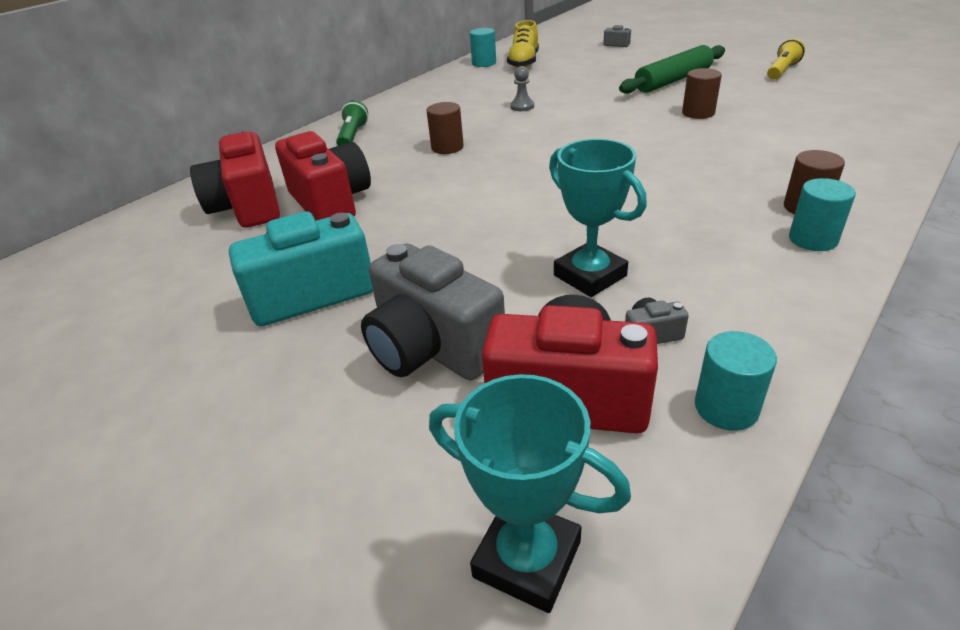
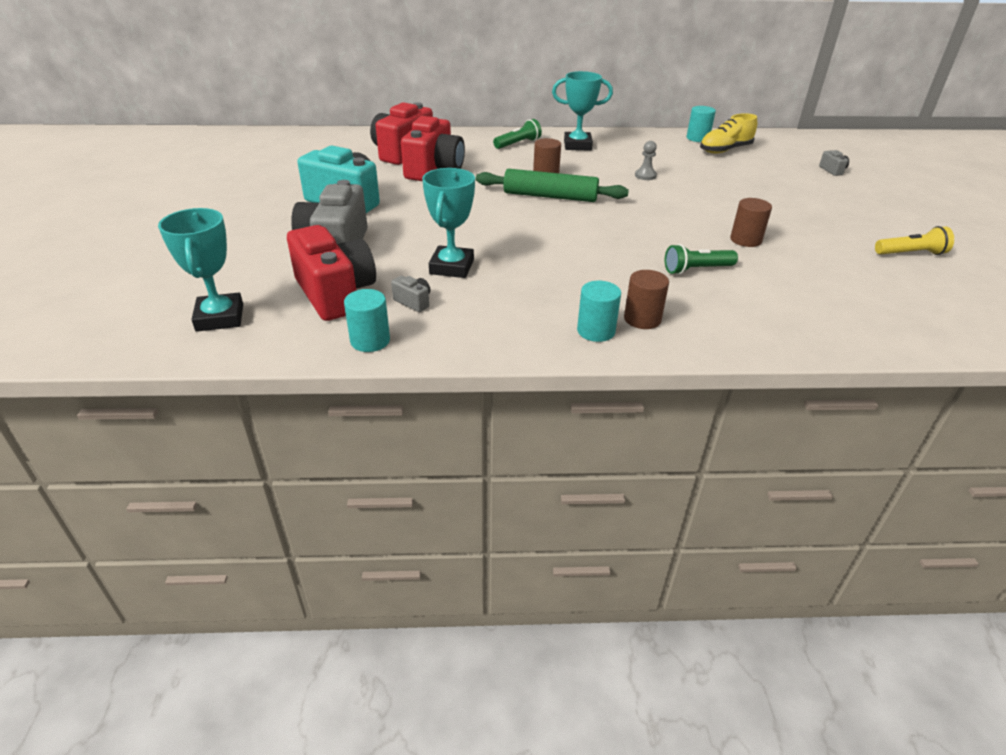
camera: 45 degrees right, 0 degrees up
(409, 111) = (577, 145): none -> turquoise trophy
(673, 80) = (795, 213): green rolling pin -> green rolling pin (550, 196)
(732, 150) = (696, 270): none -> green flashlight

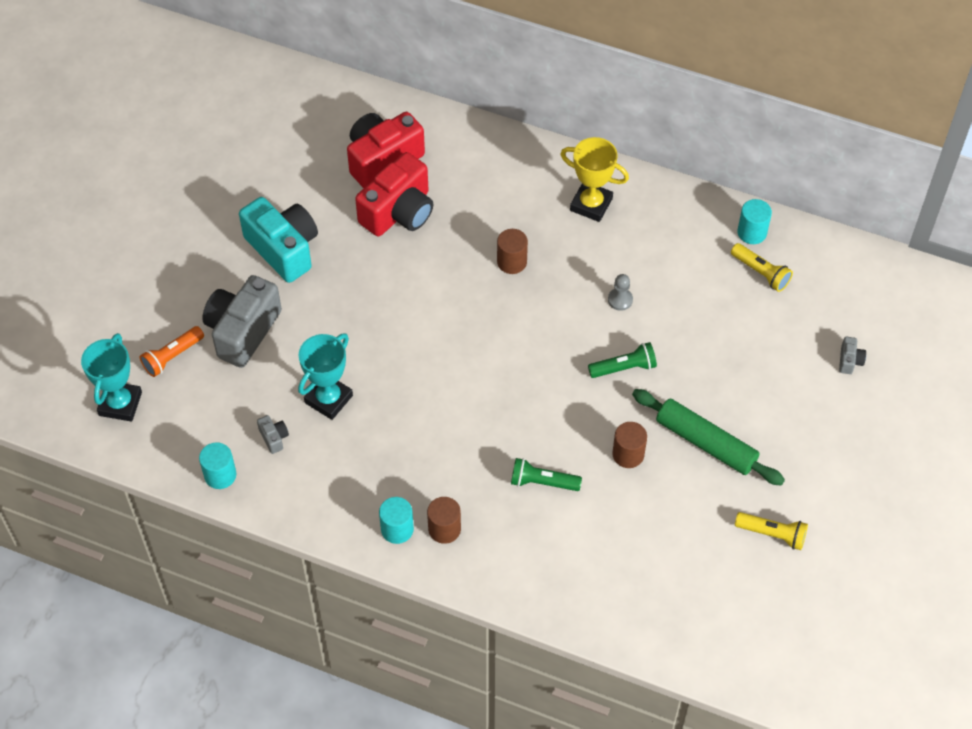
camera: 25 degrees right, 20 degrees up
(267, 275) = (172, 356): none -> orange flashlight
(335, 294) = (217, 404): red camera -> none
(518, 144) = (524, 179): green flashlight -> green flashlight (624, 368)
(550, 196) = (488, 308): green rolling pin -> green rolling pin (705, 443)
(577, 145) = (591, 204): turquoise trophy -> yellow trophy
(725, 150) = (761, 273): yellow shoe -> yellow flashlight

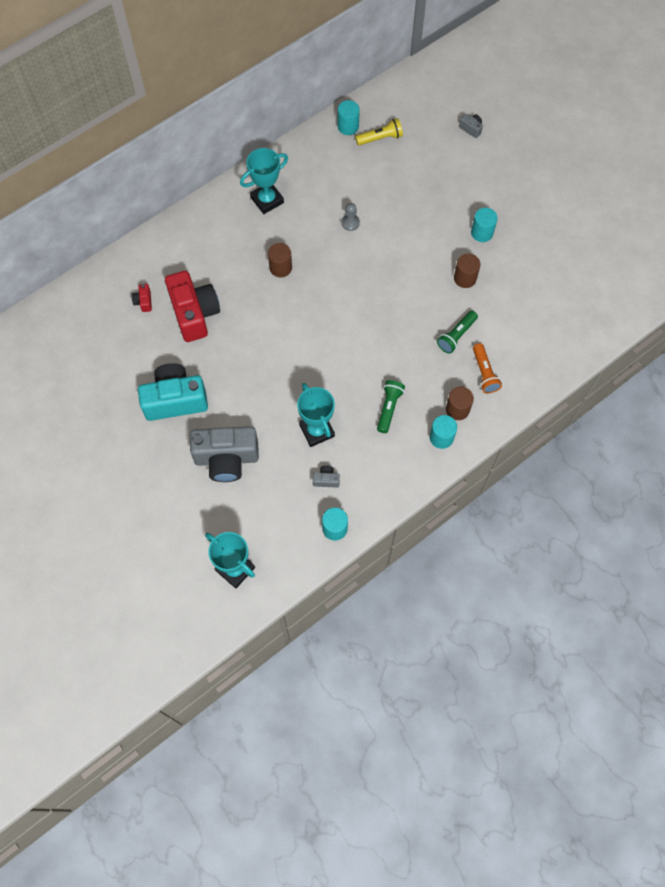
camera: 60 degrees left, 10 degrees up
(172, 356) = (217, 515): orange flashlight -> orange flashlight (484, 373)
(243, 331) = (226, 459): grey camera -> grey camera turned 60 degrees counterclockwise
(383, 159) = (144, 301): red camera -> red camera, size x0.41
(591, 204) = (267, 200): yellow trophy -> turquoise trophy
(624, 368) = (402, 247): green flashlight -> green flashlight (389, 408)
(705, 443) = (482, 233): green rolling pin -> turquoise cylinder
(772, 534) = (564, 233): yellow flashlight -> none

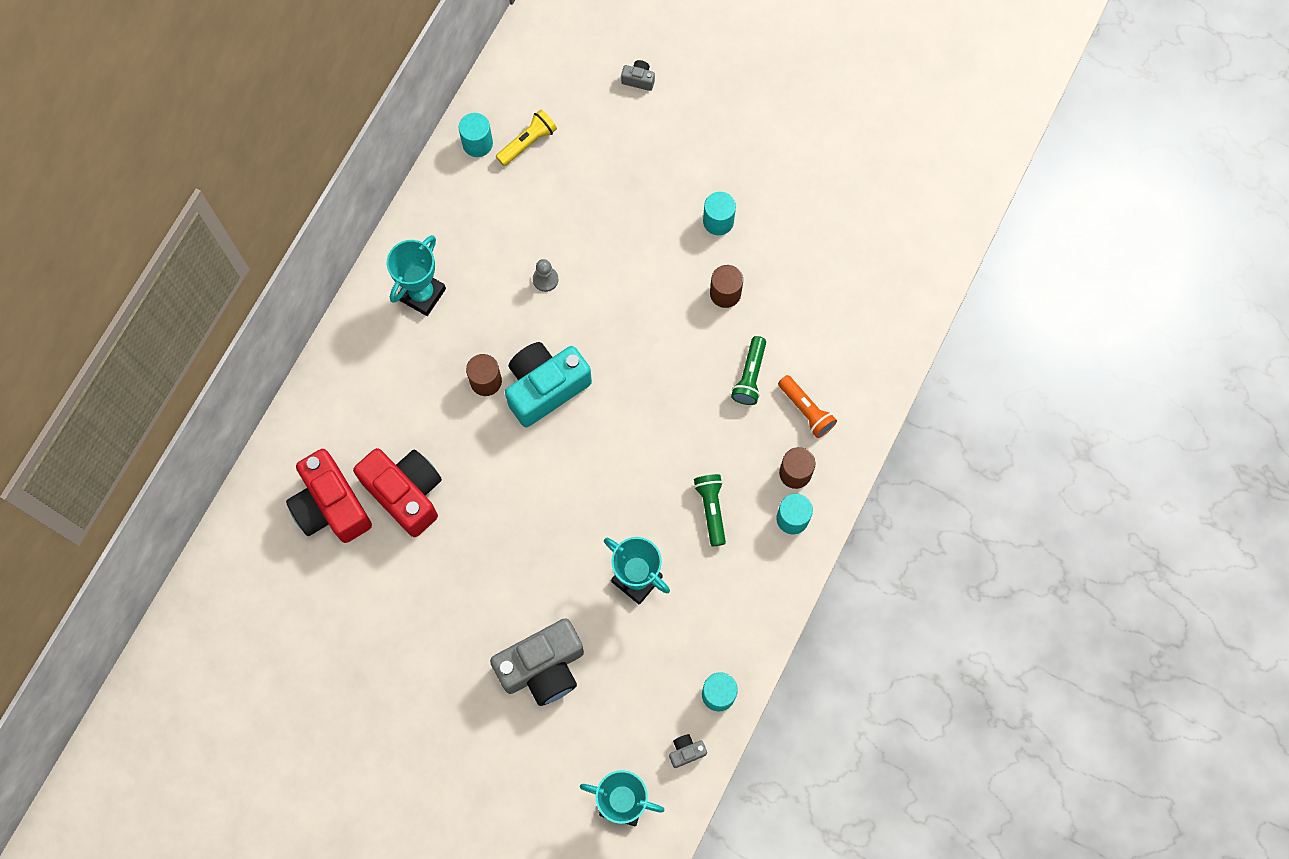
camera: 25 degrees left, 5 degrees up
(144, 301) = (331, 506): red camera -> red camera, size x2.46
(175, 400) = (440, 620): turquoise camera -> turquoise camera (545, 388)
(326, 480) = (678, 637): grey camera -> grey camera (686, 751)

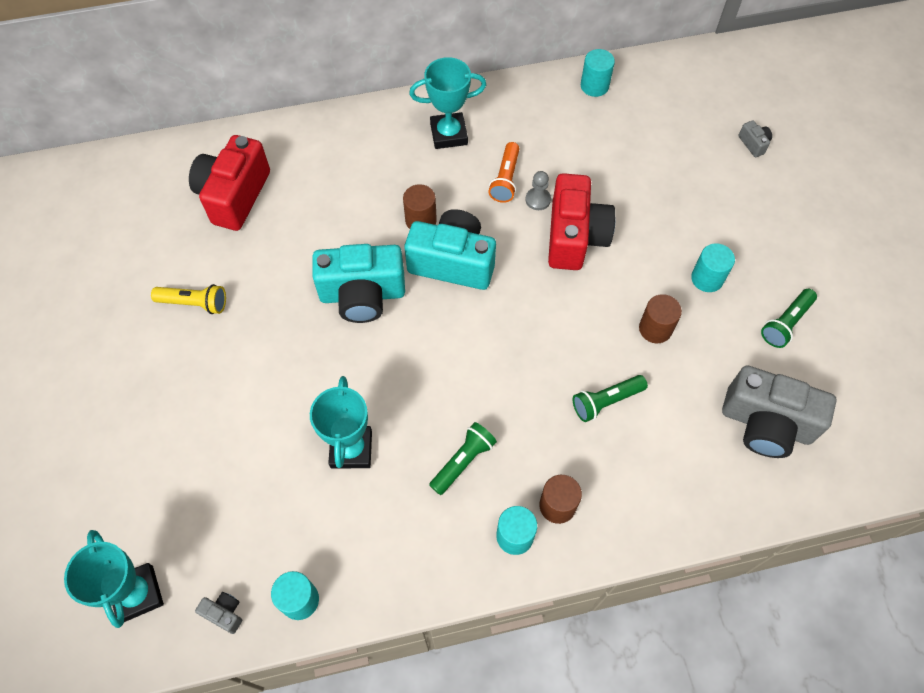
camera: 50 degrees right, 10 degrees down
(406, 493) = (285, 234): red camera -> red camera (574, 237)
(515, 476) = (362, 295): none -> turquoise camera
(528, 142) = (628, 113): yellow flashlight -> yellow flashlight (194, 303)
(543, 667) = (215, 435): grey camera -> grey camera (766, 423)
(797, 202) = (785, 323): none -> green flashlight
(806, 410) = (620, 470): orange flashlight -> orange flashlight (505, 179)

